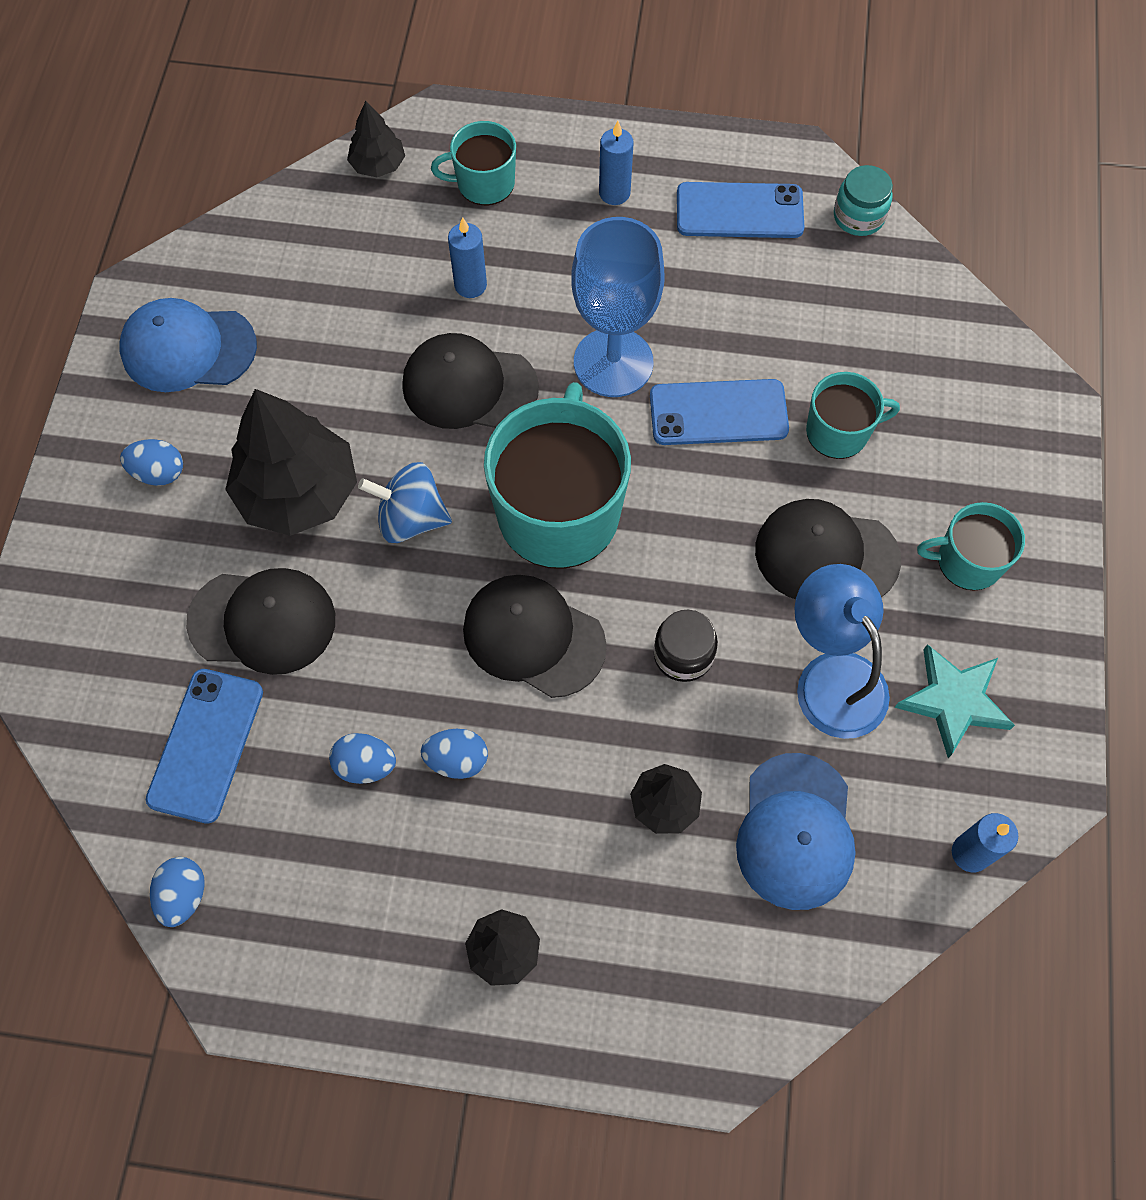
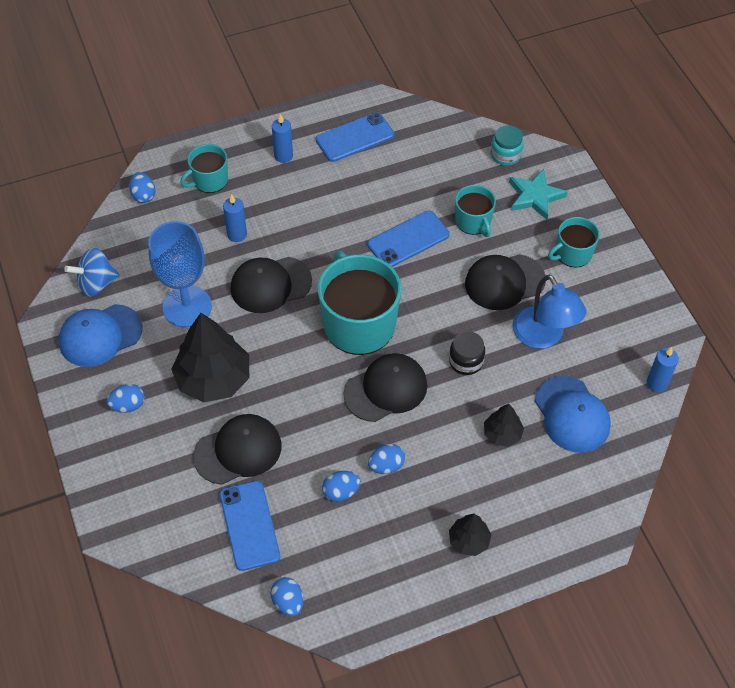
camera: 30 degrees left, 10 degrees down
(378, 165) = (143, 195): black tree -> blue egg
(410, 518) = (283, 363): blue spinning top -> blue spinning top (96, 283)
(533, 637) = (386, 389): black cap -> black cap turned 150 degrees clockwise
(613, 362) = (338, 239): blue goblet -> blue goblet (187, 307)
(832, 677) = (543, 336): blue lamp -> blue lamp turned 150 degrees counterclockwise
(839, 431) = (473, 221): turquoise mug -> turquoise mug turned 105 degrees clockwise
(858, 217) = (417, 115): turquoise jar -> turquoise jar (505, 155)
(953, 701) = (606, 320): turquoise star -> turquoise star (535, 196)

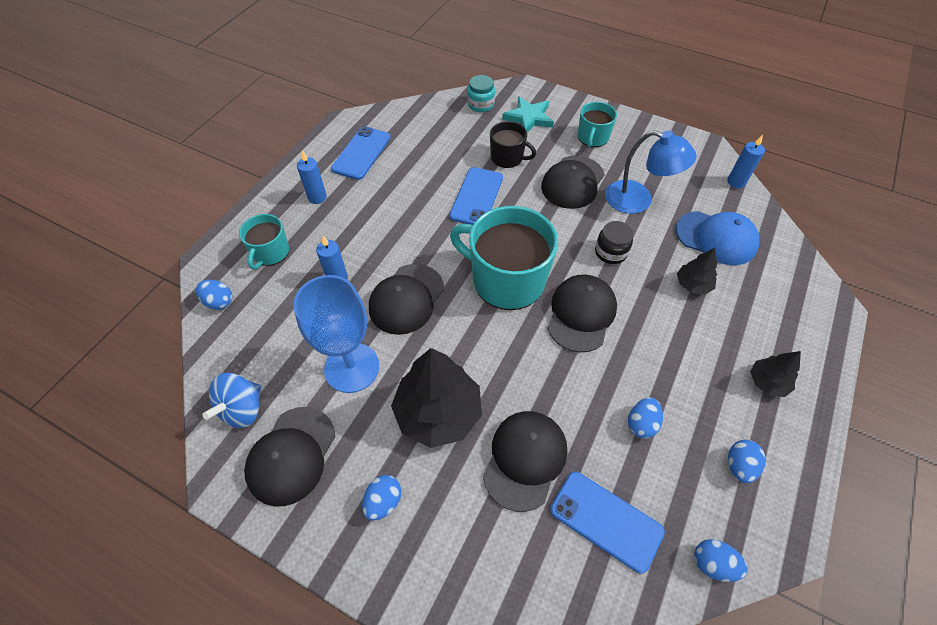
camera: 40 degrees left, 0 degrees up
(100, 335) = (291, 455): blue cap -> black cap
(386, 466) = (648, 373): blue egg -> blue egg (739, 466)
(473, 221) = (507, 157): turquoise mug -> black mug

